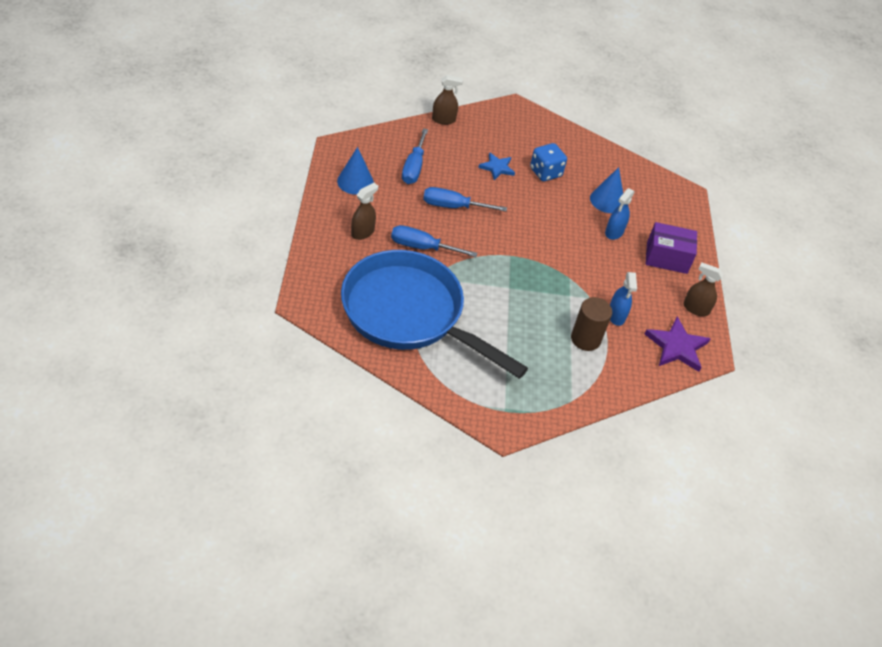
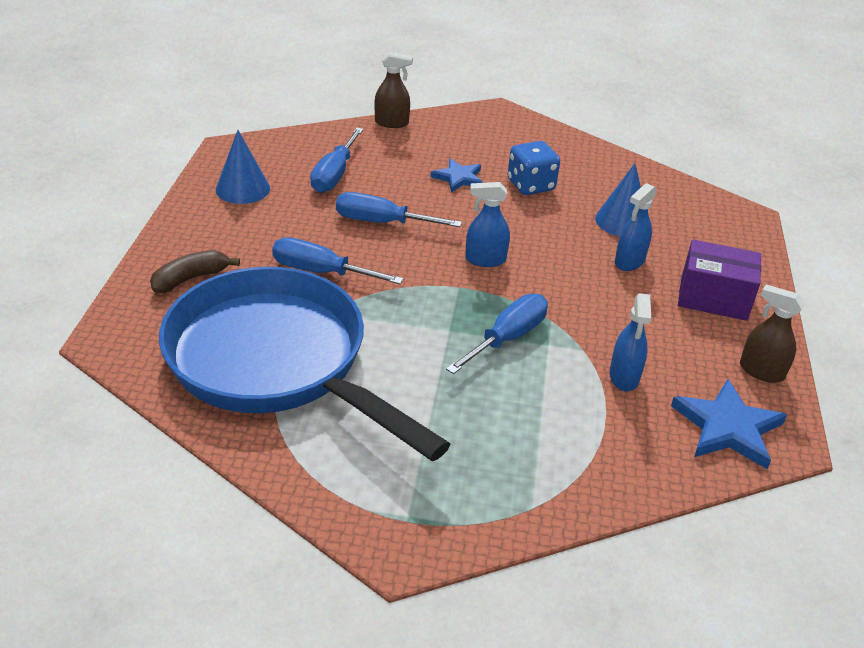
camera: 10 degrees right, 10 degrees down
(341, 255) = (190, 279): none -> brown banana
(363, 232) = (234, 250): brown spray bottle -> none
(523, 234) = (485, 259): none -> blue spray bottle
(545, 292) = (507, 338): none -> blue screwdriver
(585, 339) = (568, 410): brown cylinder -> none
(676, 347) = (727, 428): purple star -> blue star

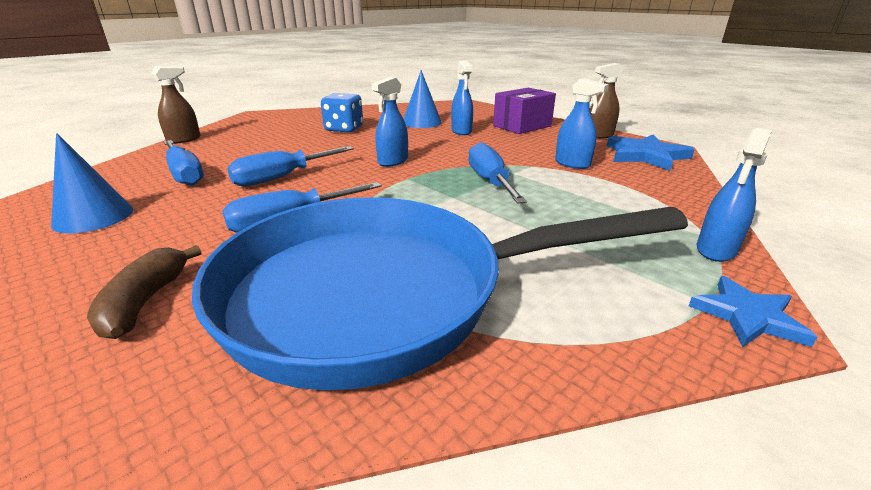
camera: 50 degrees left, 10 degrees down
(458, 178) = (291, 142): blue star -> blue star (747, 316)
(506, 516) = (716, 250): none -> blue spray bottle

